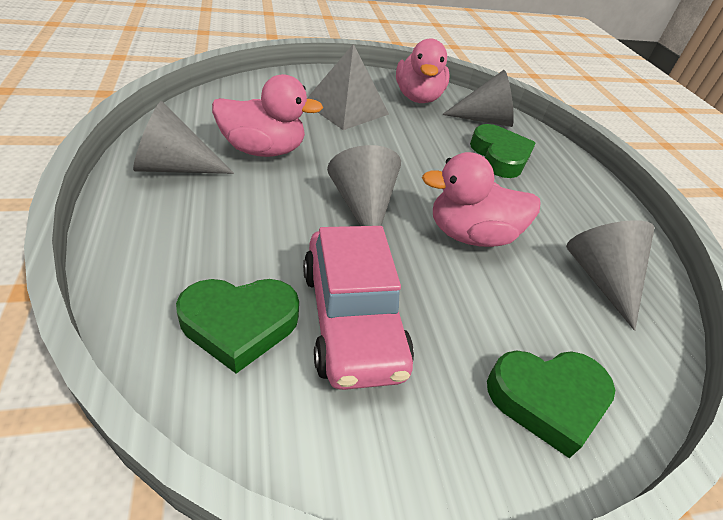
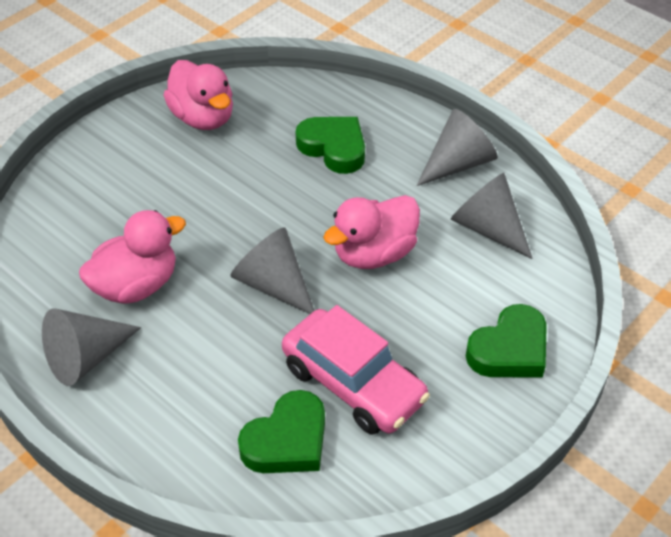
camera: 30 degrees left, 5 degrees up
(346, 108) = (152, 181): grey pyramid -> none
(485, 120) = (286, 106): grey cone -> grey cone (458, 163)

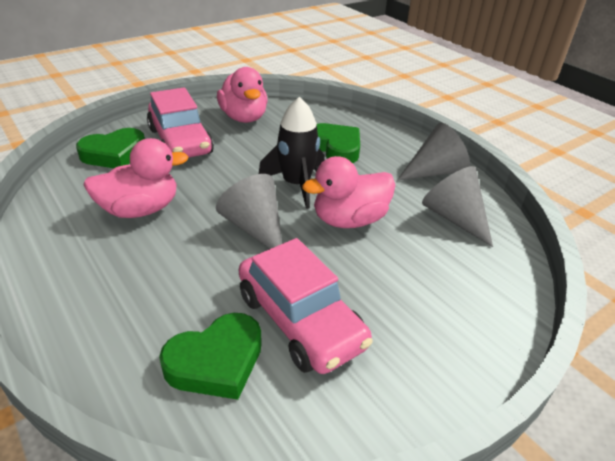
camera: 10 degrees right, 10 degrees down
(86, 357) = (69, 254): grey cone -> none
(138, 174) = (180, 141): none -> pink car
(302, 215) = (296, 185): none -> black rocket
(509, 349) = (463, 318): green heart -> green heart (114, 154)

